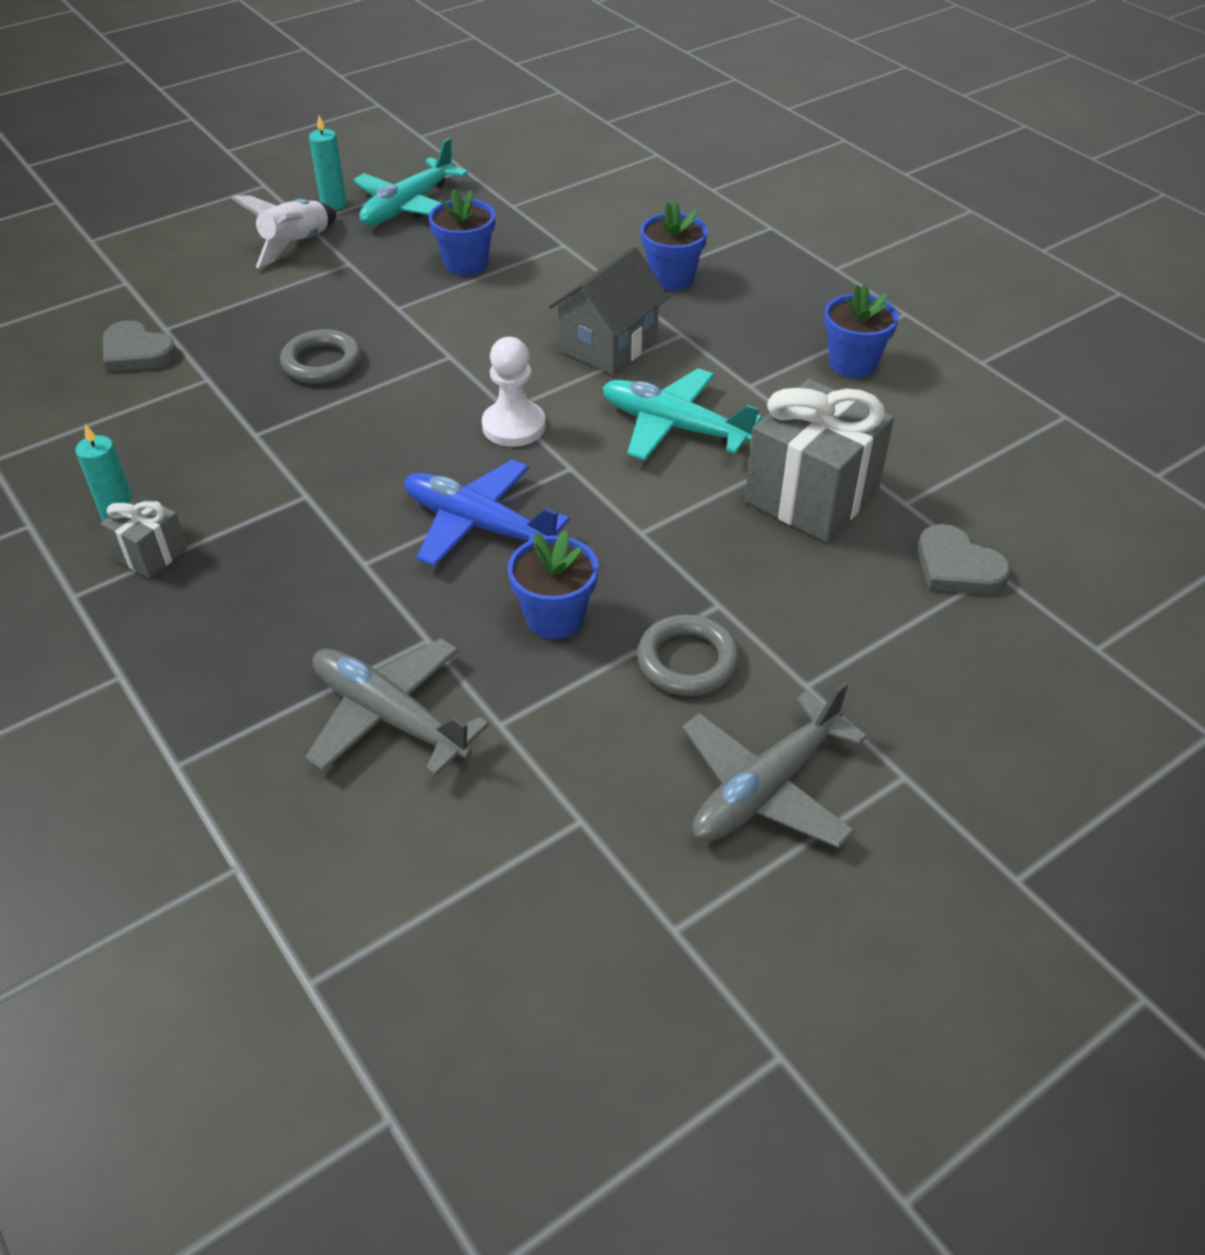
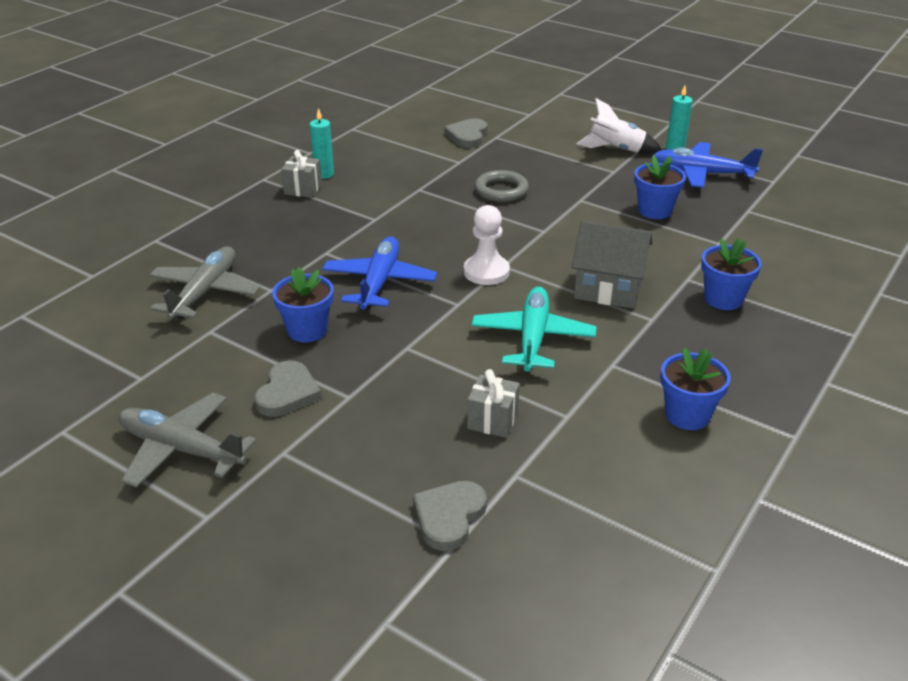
camera: 70 degrees right, 10 degrees down
(408, 207) = (701, 173): turquoise plane -> blue plane
(688, 661) = (287, 393): grey ring -> grey heart
(811, 496) = (492, 420): grey gift -> grey gift, size x0.50

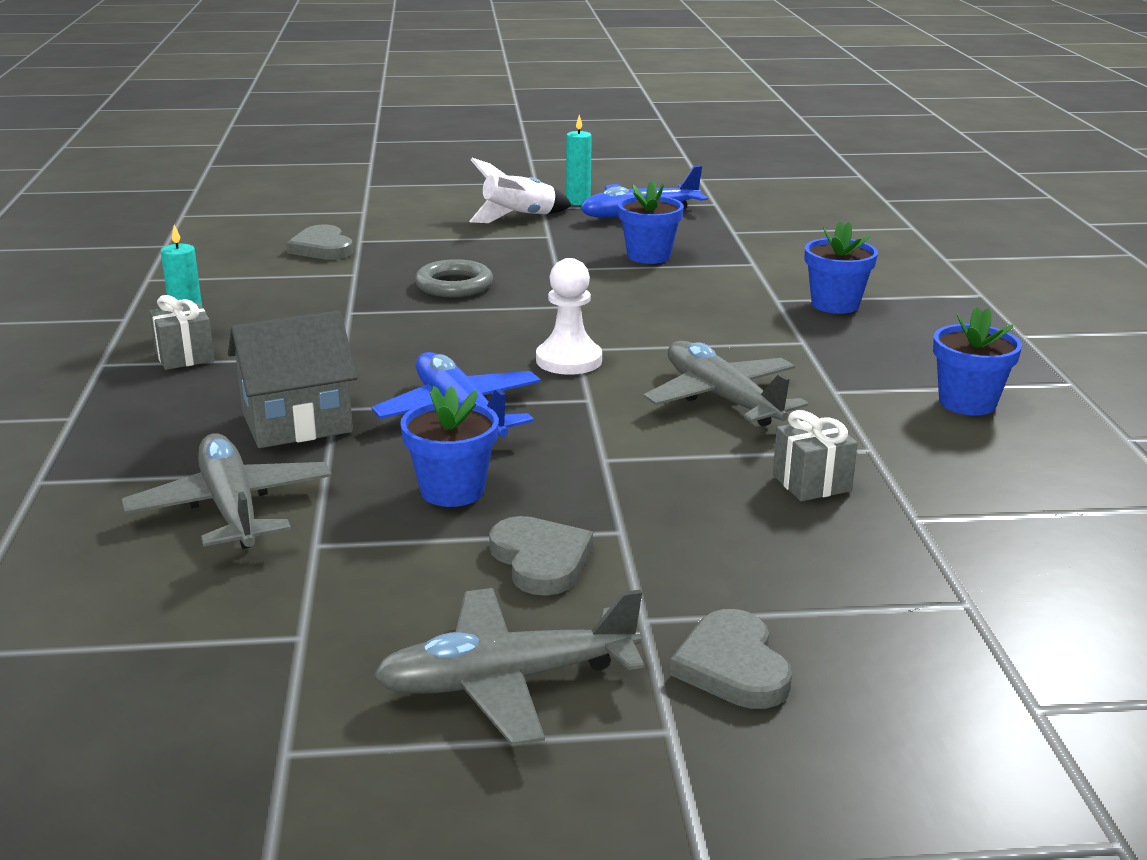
camera: 40 degrees left, 10 degrees down
(449, 517) = (923, 584): grey heart -> grey heart (732, 666)
(533, 338) = (721, 398): turquoise plane -> grey plane
(608, 289) = (720, 332): grey house -> grey house (297, 422)

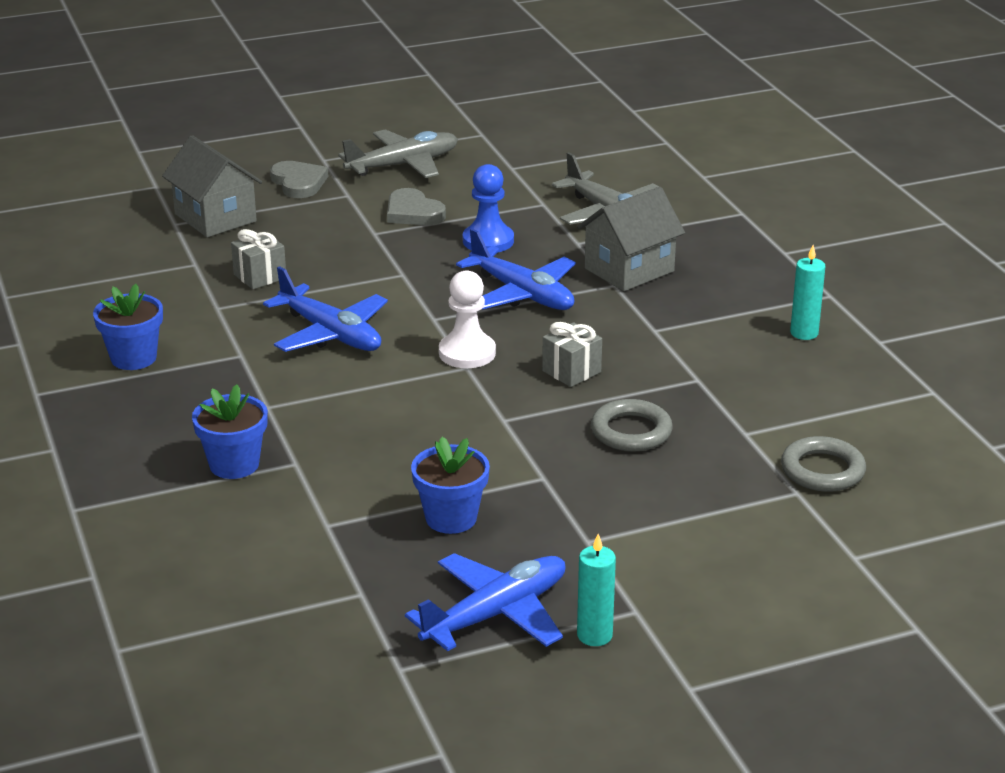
camera: 165 degrees right, 5 degrees up
(185, 357) = (776, 310): grey gift -> grey gift (571, 371)
(322, 248) = (822, 470): grey heart -> grey ring
(452, 490) = (488, 241): blue flower pot -> blue pawn
(518, 217) = (649, 577): white rocket -> none
(721, 398) = (331, 334): grey plane -> blue plane
(894, 603) = (215, 218): none -> grey house

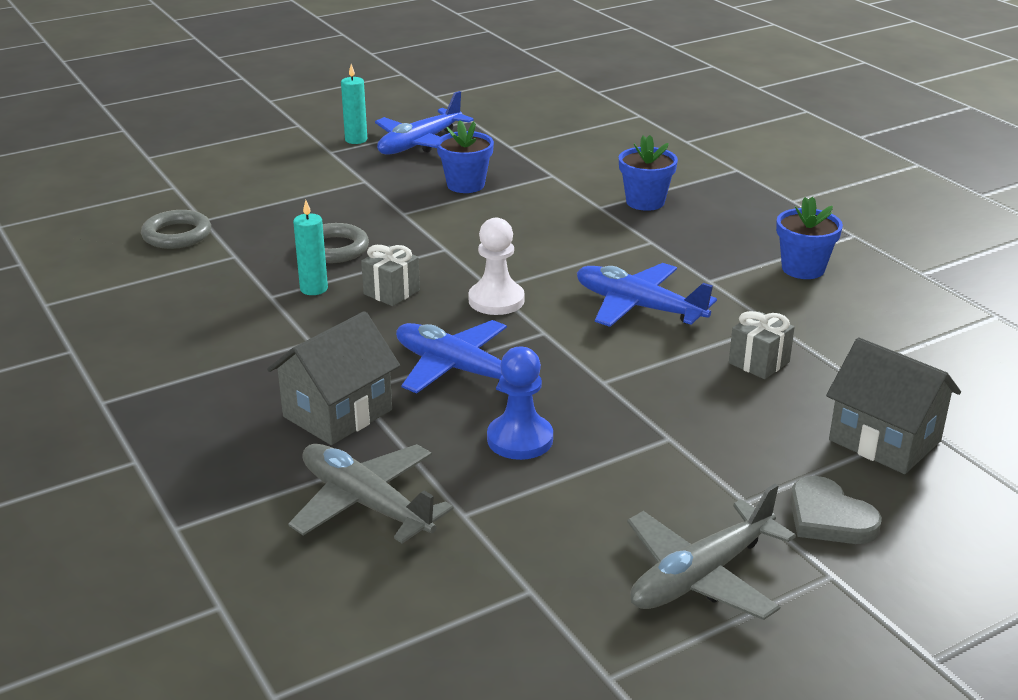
camera: 170 degrees right, 0 degrees up
(413, 212) = (637, 477): grey heart -> none
(804, 333) = (149, 352): turquoise candle -> turquoise candle (314, 289)

